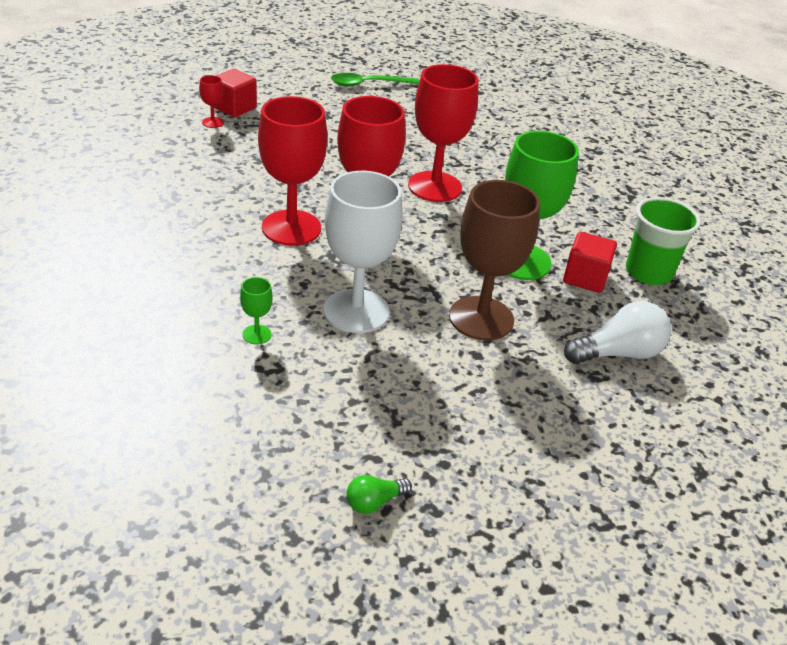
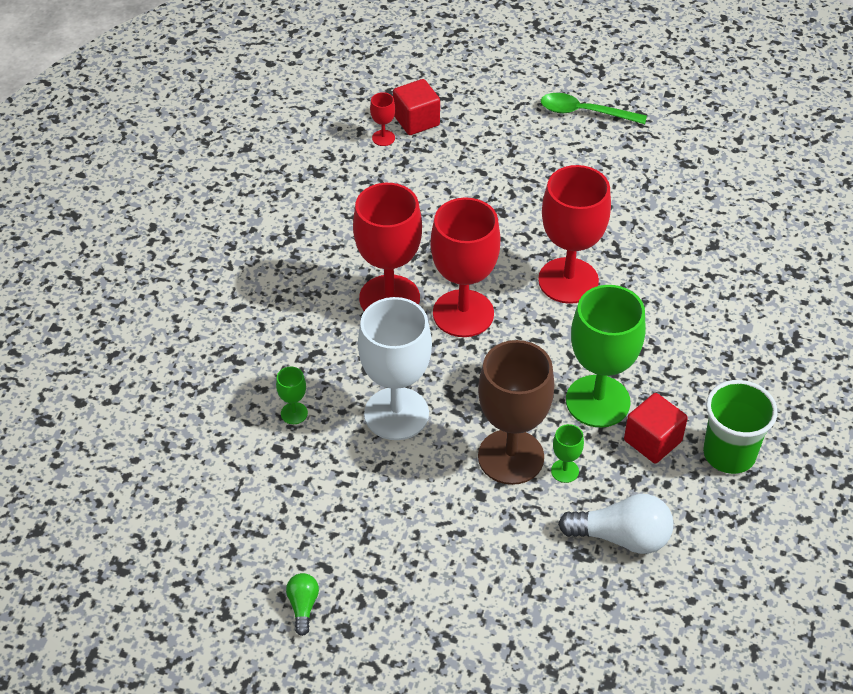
camera: 30 degrees right, 10 degrees up
(374, 502) = (303, 606): green light bulb -> green light bulb turned 90 degrees clockwise
(534, 317) = (564, 471): none -> green goblet

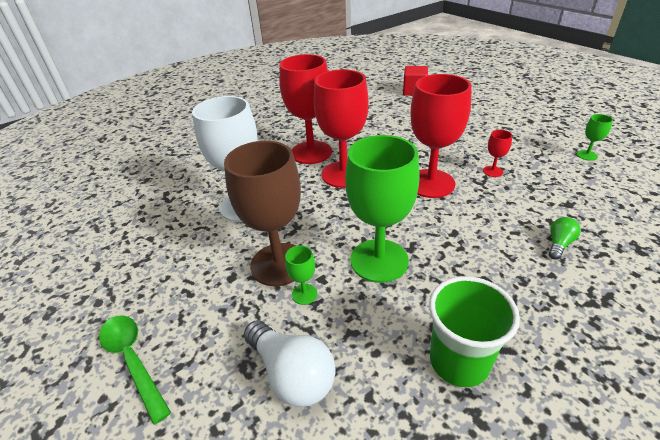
camera: 40 degrees right, 10 degrees down
(294, 413) = (196, 181): green goblet -> green goblet (587, 155)
(303, 606) = (53, 282): green light bulb -> green light bulb (559, 244)
(383, 138) = (389, 93): red goblet -> red goblet (492, 171)
(584, 112) = (523, 113): green spoon -> green spoon (133, 360)
(652, 441) = (396, 310): red cube -> none

